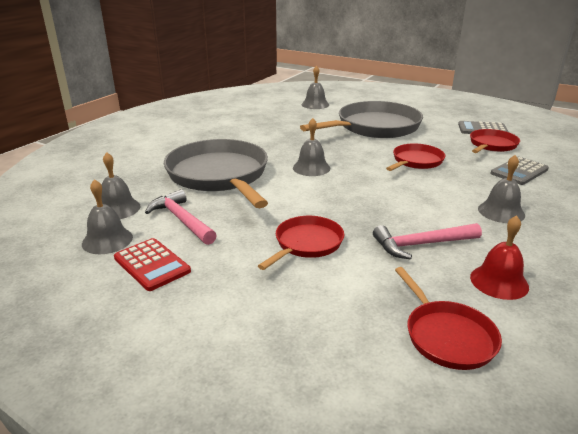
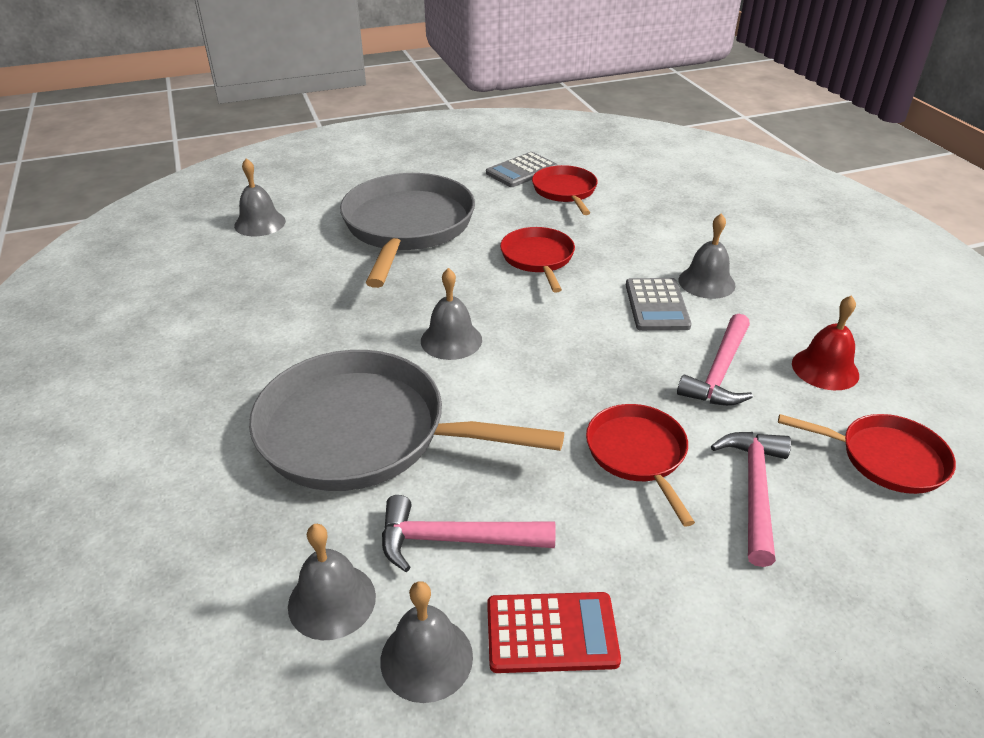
camera: 50 degrees left, 10 degrees up
(332, 291) = (754, 491): none -> pink hammer
(519, 171) = (641, 217): grey calculator -> grey calculator (656, 305)

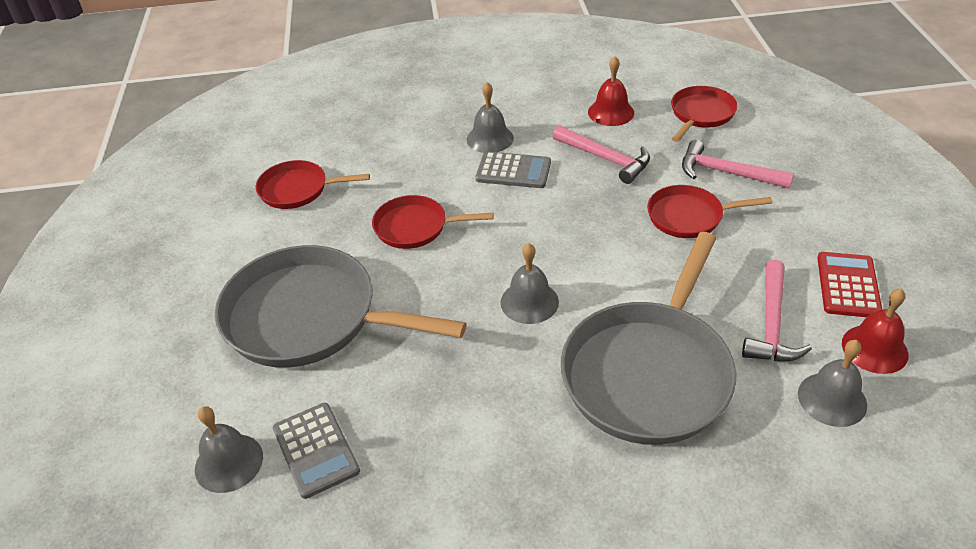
camera: 75 degrees left, 5 degrees up
(426, 658) = (874, 348): grey bell -> red bell
(521, 171) = (234, 213): grey calculator -> grey calculator (315, 450)

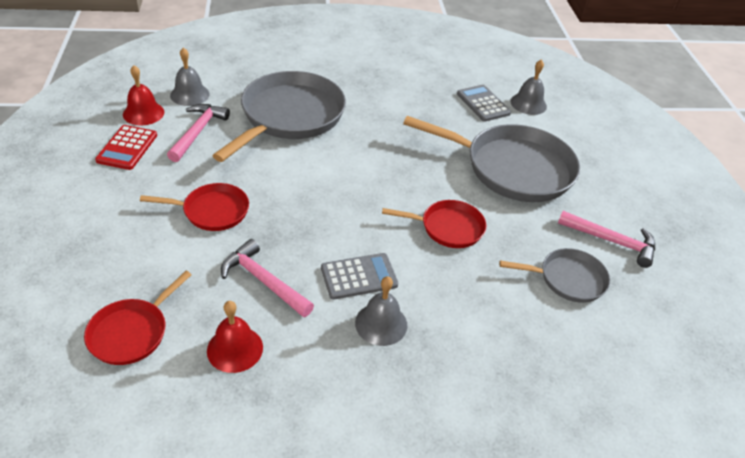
camera: 175 degrees right, 0 degrees up
(298, 189) = (568, 279): red pan -> grey pan
(513, 171) = (359, 277): grey calculator -> grey calculator turned 150 degrees clockwise
(529, 302) = (358, 162): grey bell -> none
(727, 173) = (153, 250): pink hammer -> pink hammer (611, 241)

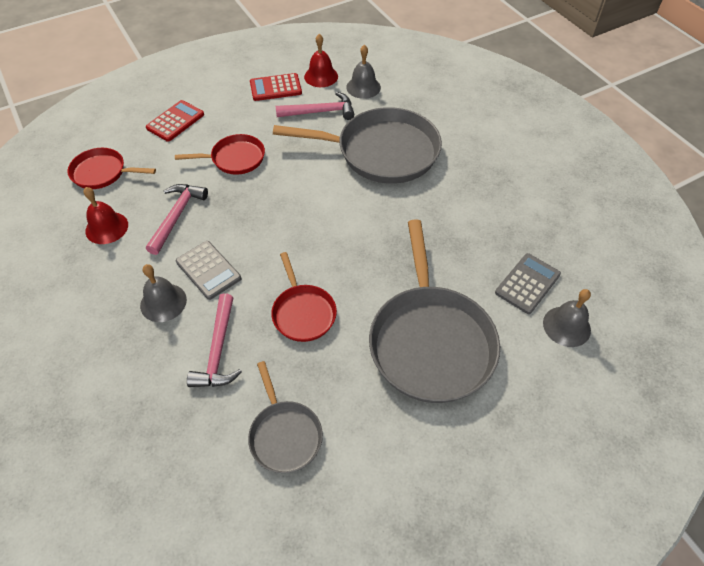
camera: 70 degrees right, 10 degrees up
(101, 241) = (175, 121): none -> red calculator
(212, 211) = (235, 158): red pan -> red pan turned 75 degrees counterclockwise
(611, 241) = (368, 468): pink hammer -> pink hammer (218, 350)

